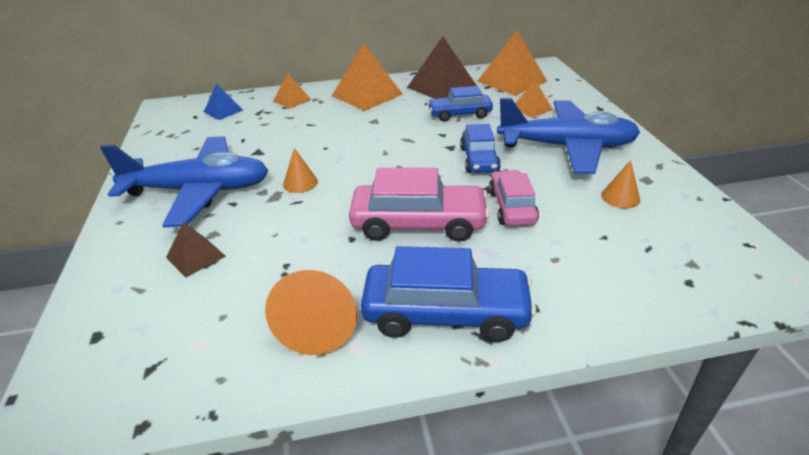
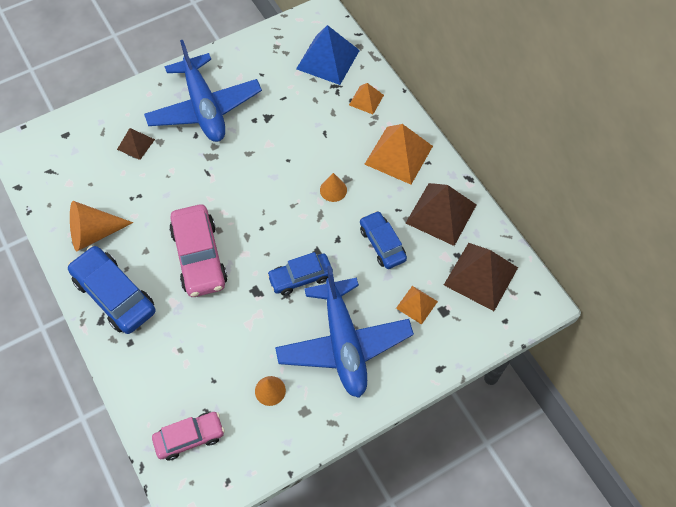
camera: 70 degrees right, 25 degrees up
(223, 111) = (328, 59): blue pyramid -> blue pyramid, size x1.86
(300, 183) = (231, 164): orange cone -> orange cone (333, 190)
(445, 313) = (115, 295): blue car -> blue car turned 150 degrees clockwise
(512, 81) = (481, 276): orange pyramid -> brown pyramid
(512, 207) = (236, 313): pink car -> pink car (189, 438)

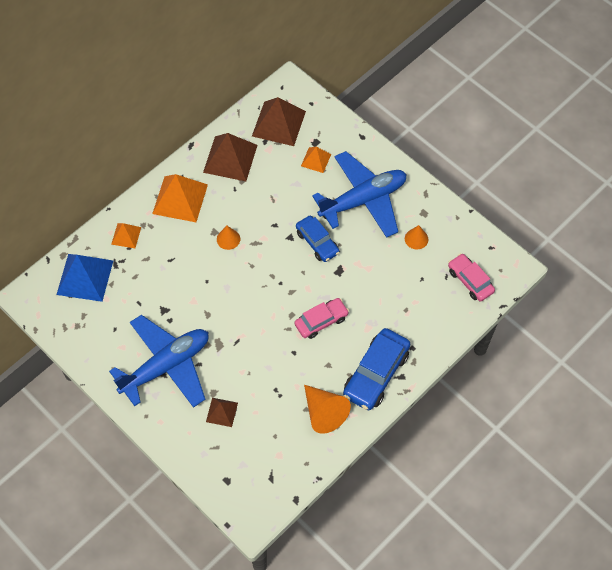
camera: 105 degrees left, 0 degrees up
(199, 257) = (321, 321): pink car -> pink car, size x0.64
(382, 244) = (270, 193): blue car -> none

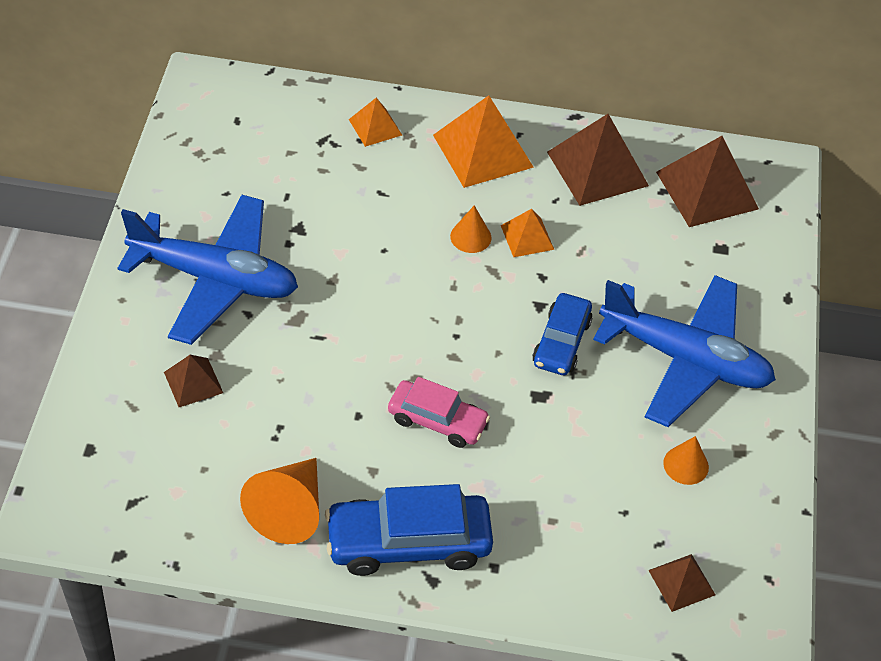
camera: 50 degrees right, 10 degrees down
(85, 277) = (276, 121): blue pyramid -> none
(316, 160) = (693, 265): orange pyramid -> orange pyramid (527, 237)
(470, 281) = (682, 582): pink car -> brown pyramid

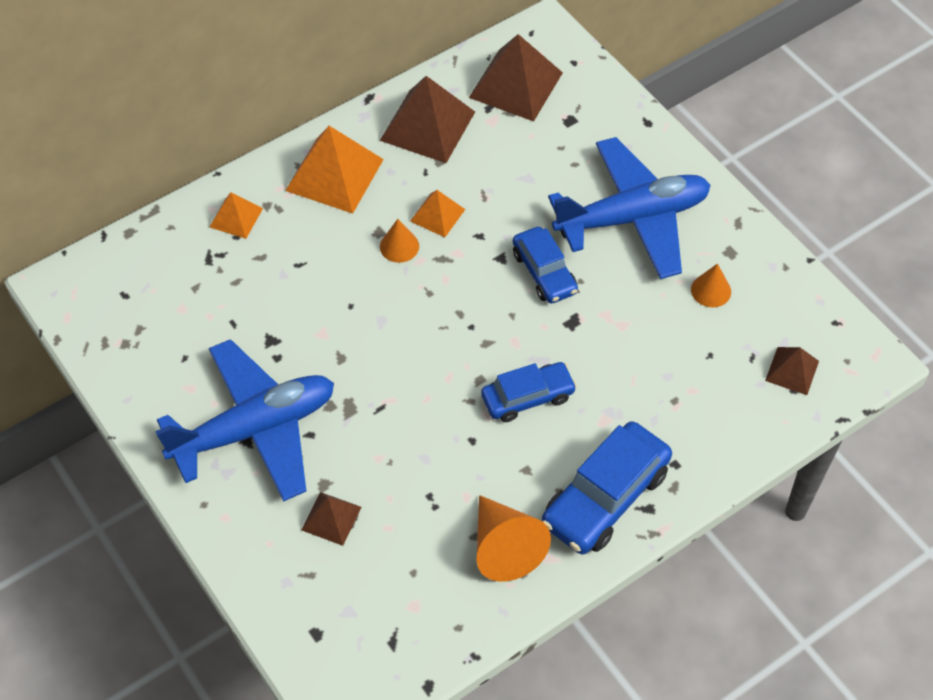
camera: 40 degrees left, 5 degrees up
(437, 421) = (528, 397): pink car -> blue car

